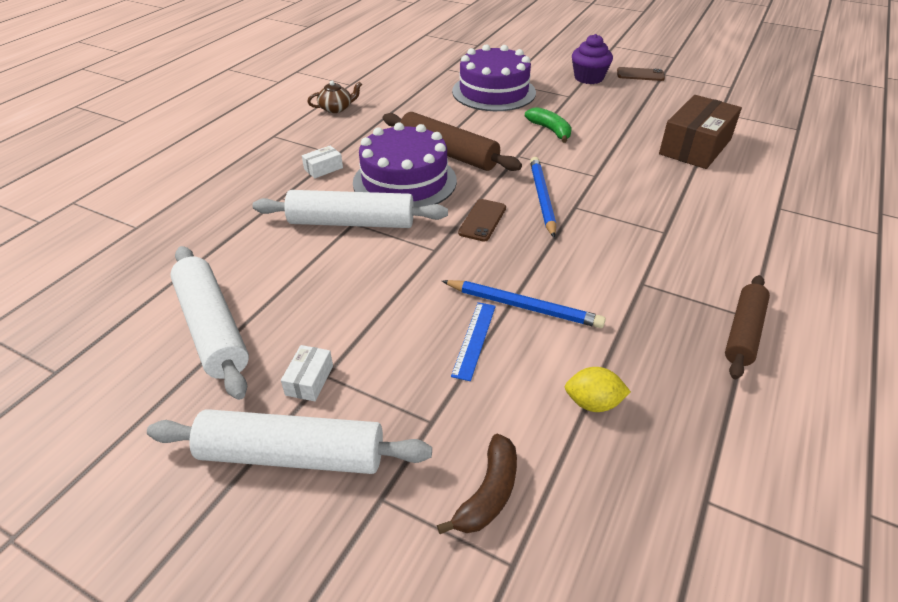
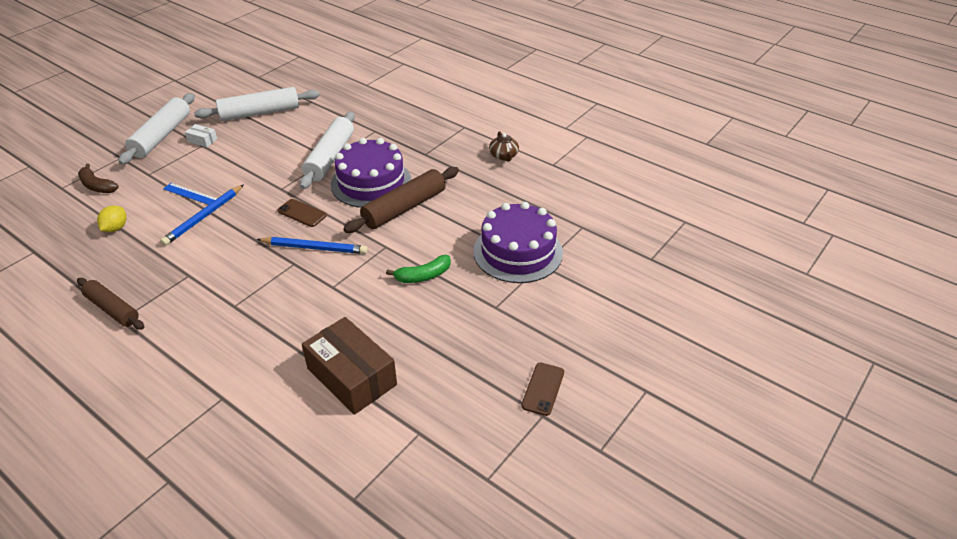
camera: 100 degrees right, 0 degrees up
(323, 168) = (405, 148): white box -> none
(588, 78) = (540, 335): purple cupcake -> none

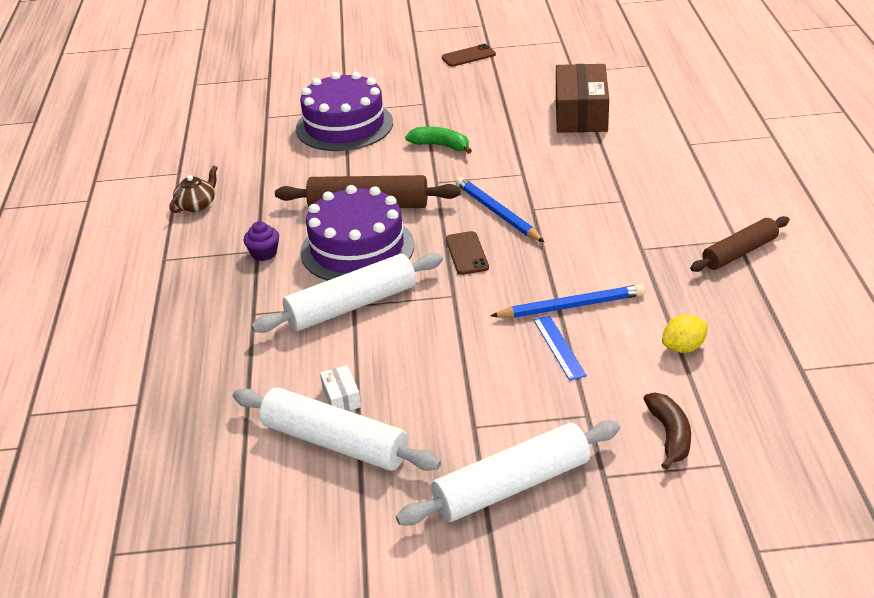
camera: 130 degrees left, 5 degrees down
(113, 309) = (739, 252): brown rolling pin -> brown rolling pin turned 60 degrees clockwise
(202, 140) = (465, 436): white box -> white box (341, 397)
(418, 154) = (264, 253): none -> purple cupcake

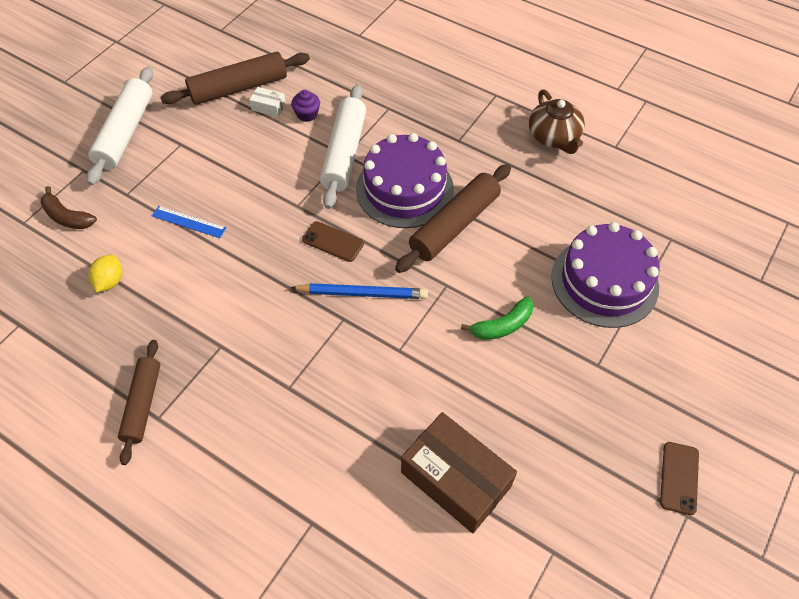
camera: 125 degrees right, 20 degrees up
(197, 205) = (554, 137): brown teapot -> brown teapot, size x1.51
(264, 253) = (451, 142): purple cupcake -> purple cupcake (307, 114)
(335, 442) = (239, 88): white rolling pin -> brown rolling pin
(571, 306) = (214, 256): blue pencil -> none

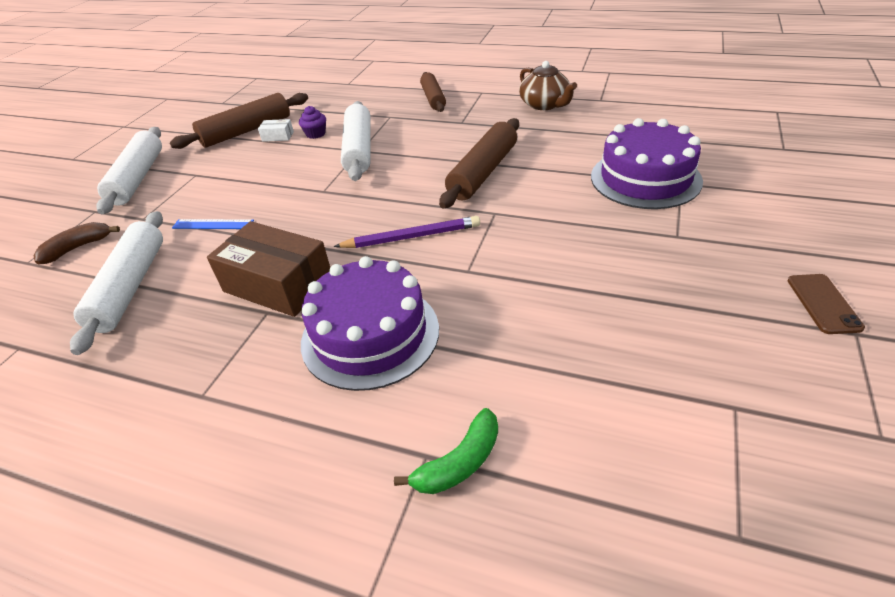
camera: 10 degrees left, 15 degrees down
(67, 217) = (78, 248): brown banana -> brown banana turned 120 degrees clockwise
(110, 281) = (130, 287): yellow lemon -> white rolling pin
(143, 404) = (181, 386): brown rolling pin -> brown rolling pin (433, 98)
(333, 242) = (367, 207): brown phone -> none
(362, 293) = (411, 237): blue pencil -> purple pencil
(404, 189) = (425, 160): purple cake -> purple cake (370, 335)
(456, 479) = (583, 366): brown box -> brown box (278, 284)
(502, 325) = (566, 229): green banana -> green banana (459, 462)

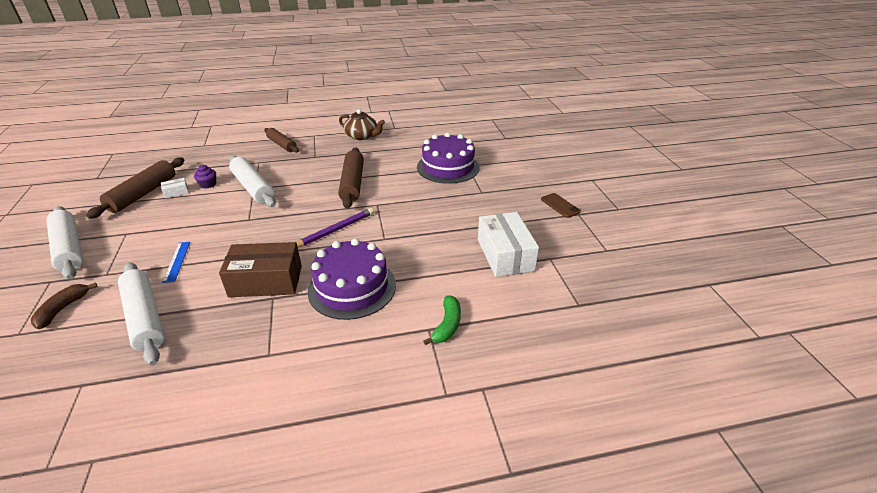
camera: 35 degrees left, 5 degrees down
(213, 224) = (177, 261): blue ruler -> blue ruler turned 75 degrees counterclockwise
(648, 367) = (505, 255): none -> white box

